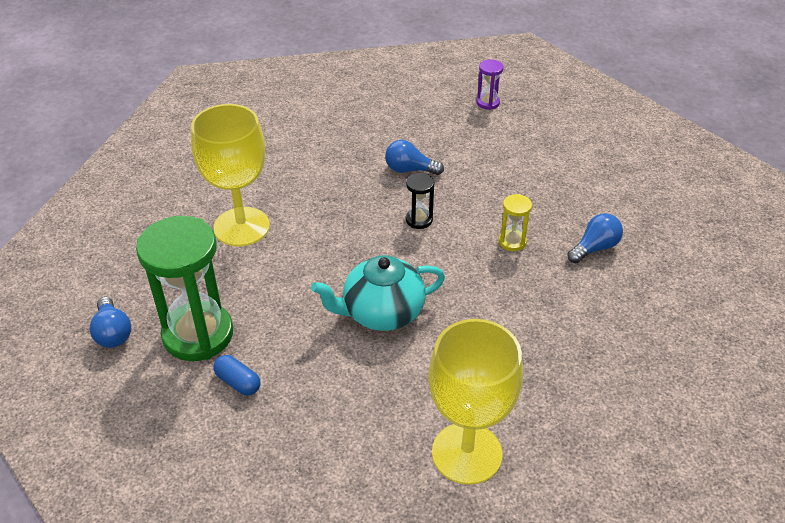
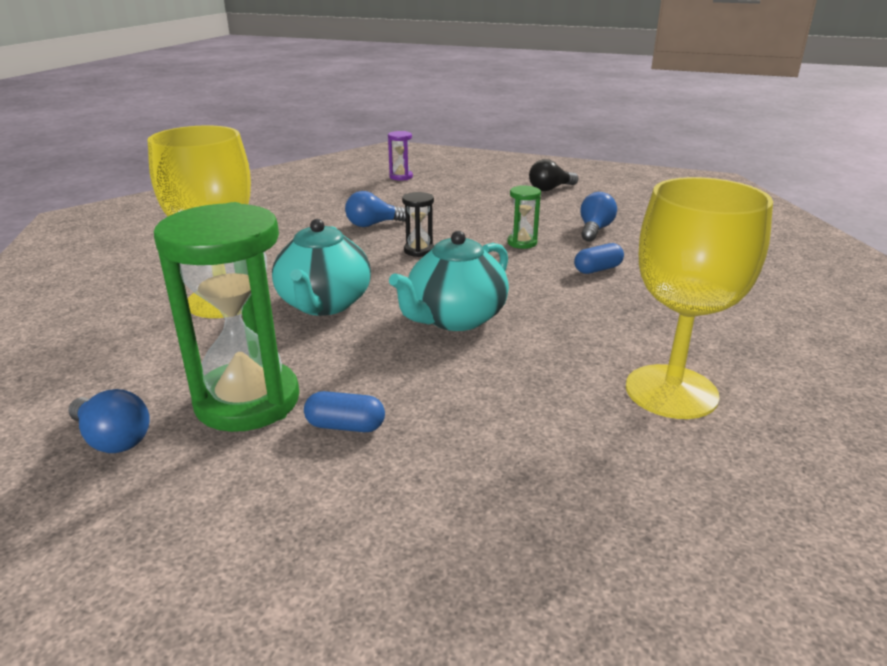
camera: 30 degrees left, 15 degrees down
(304, 258) = (324, 304): none -> turquoise teapot
(512, 242) = (522, 243): yellow hourglass -> green hourglass
(544, 302) = (598, 269): none -> blue capsule
(613, 169) = (550, 189): none -> black light bulb

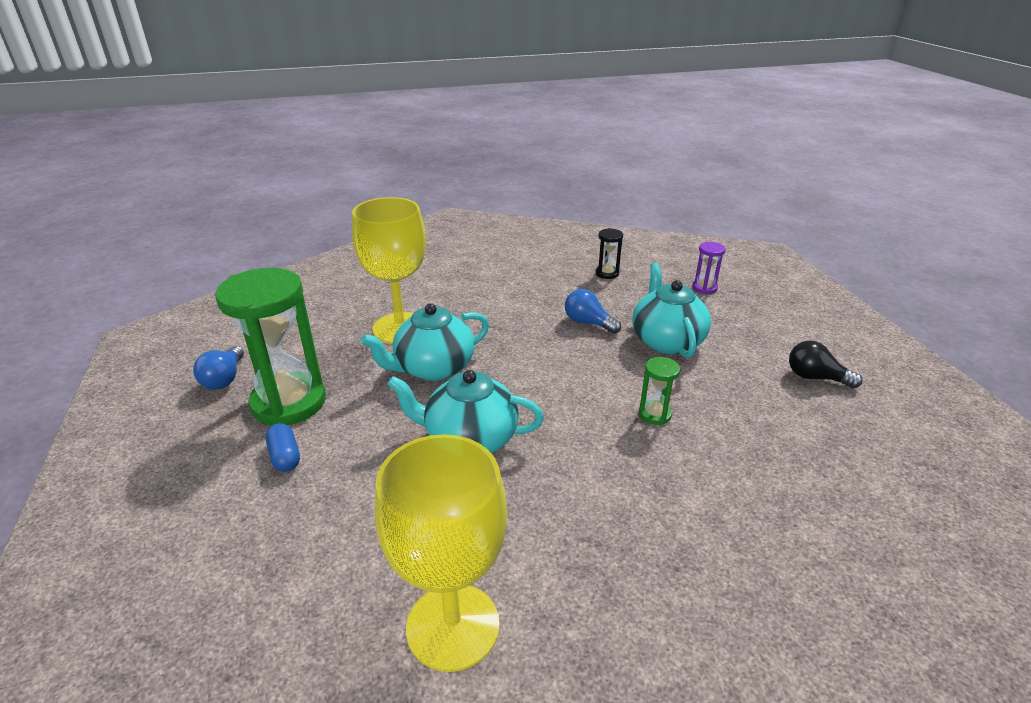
camera: 55 degrees right, 5 degrees up
(419, 251) = (567, 367): black hourglass -> black hourglass (607, 273)
(443, 210) = (666, 341): none -> turquoise teapot
(594, 230) = (750, 449): blue light bulb -> none
(598, 269) = (655, 486): blue capsule -> none

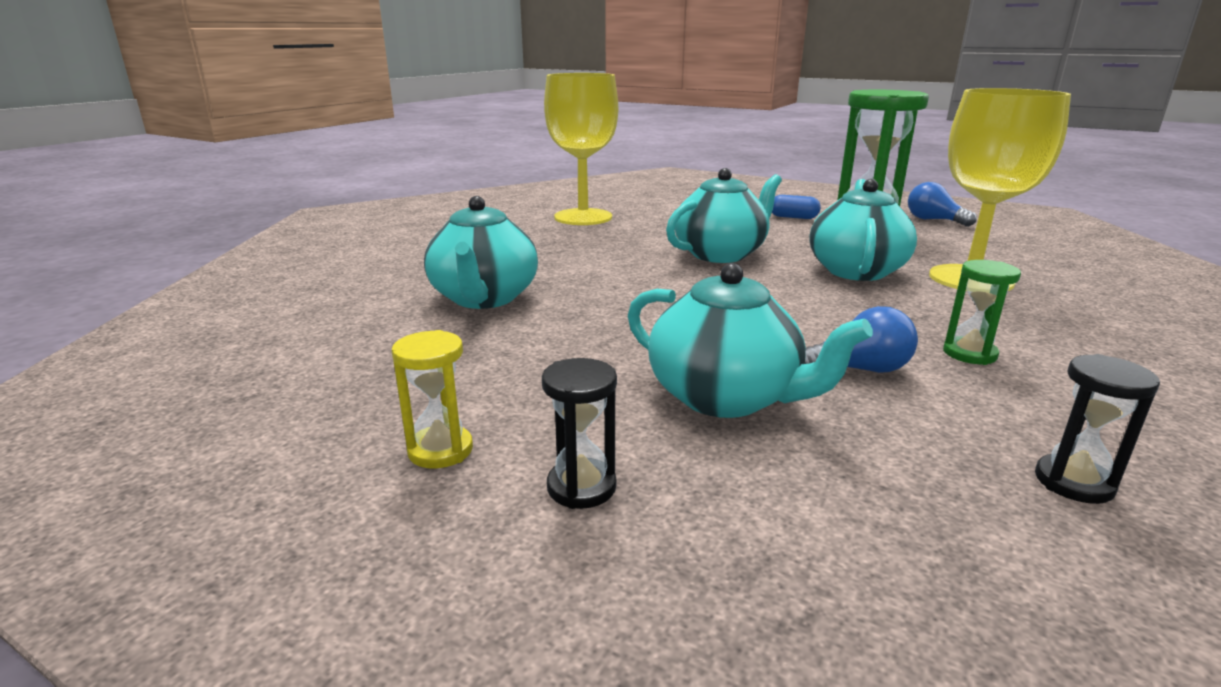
camera: 135 degrees right, 10 degrees down
(655, 414) = (611, 318): green hourglass -> green hourglass (969, 354)
(704, 288) = (872, 575): purple hourglass -> none
(725, 489) = (484, 298): none -> turquoise teapot
(766, 339) = (581, 487): none -> black hourglass
(815, 377) = (440, 450): black light bulb -> yellow hourglass

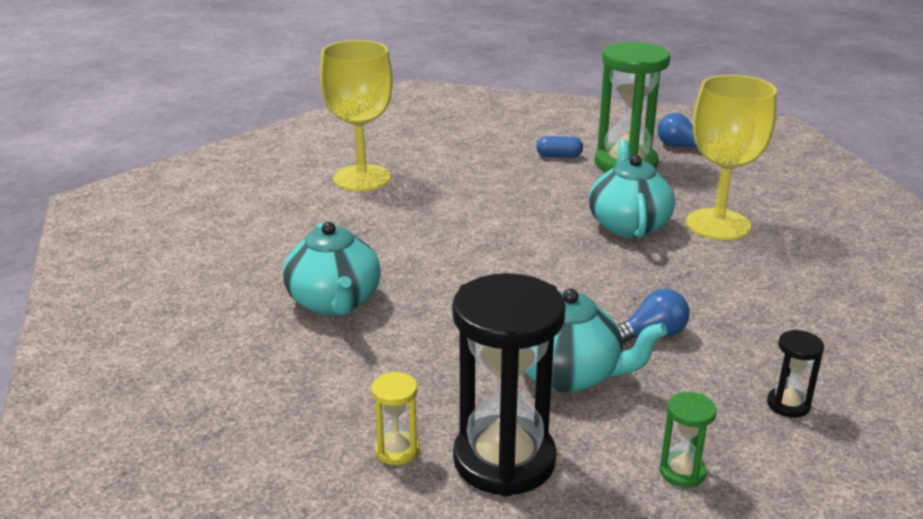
camera: 15 degrees left, 5 degrees up
(581, 487) = (504, 460): black hourglass -> black hourglass, size x2.28
(721, 254) = (511, 218): turquoise teapot -> none
(969, 354) = (723, 308): green hourglass -> green hourglass (682, 472)

